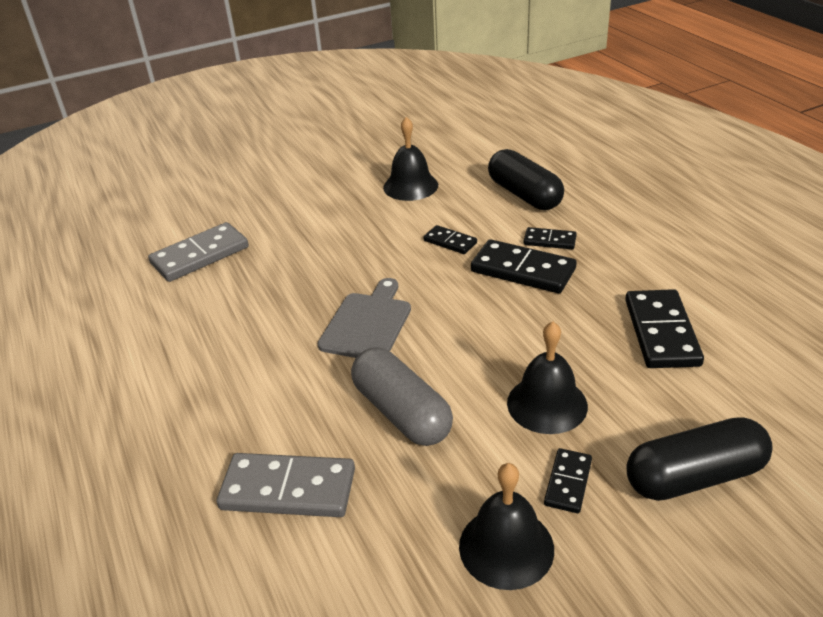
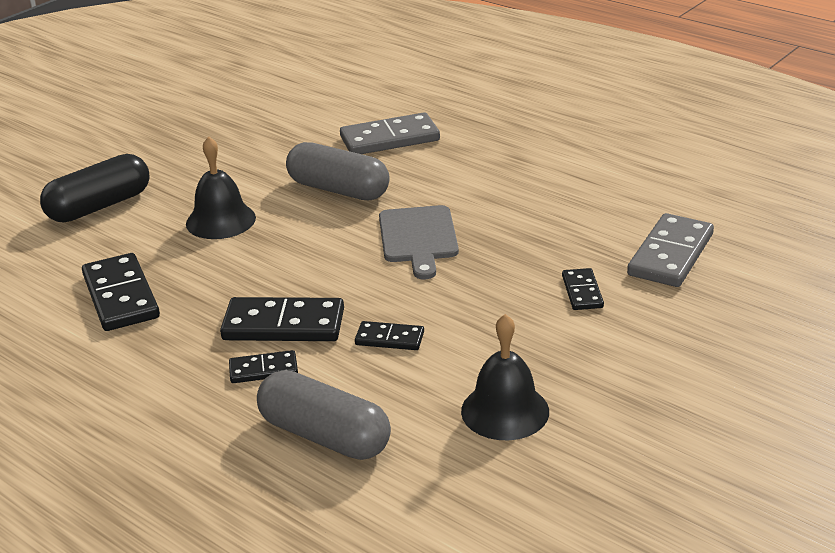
camera: 155 degrees right, 5 degrees down
(506, 547) = (227, 150): black bell -> none
(524, 195) = (324, 436): black capsule -> grey capsule
(568, 482) = (193, 184): black domino -> black domino (582, 292)

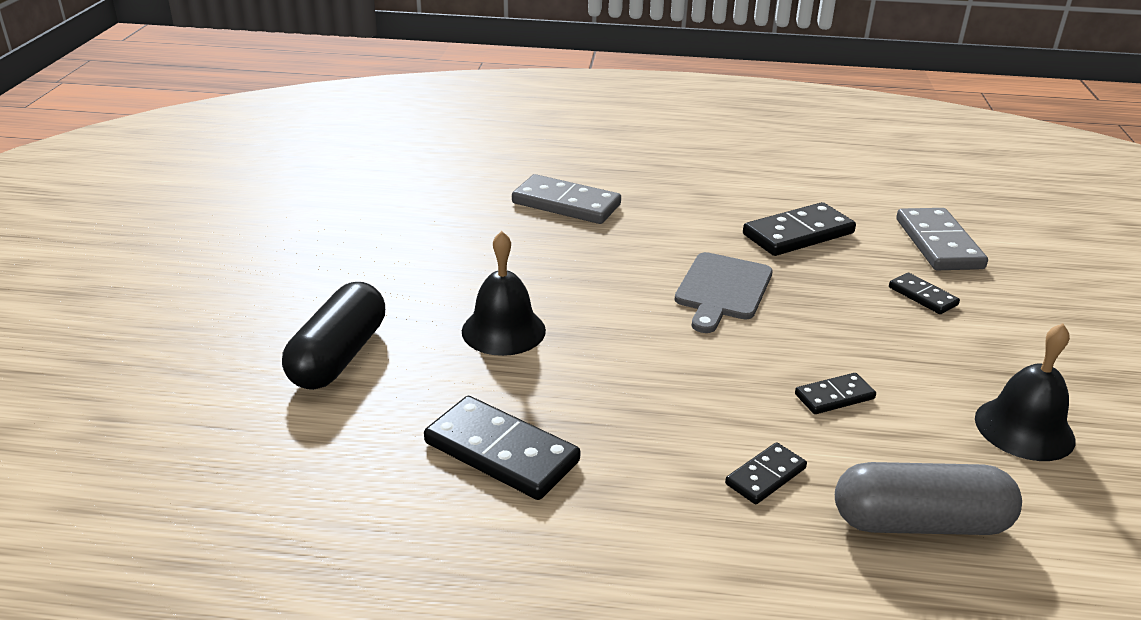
camera: 35 degrees left, 0 degrees up
(283, 325) = (718, 419): black domino -> black domino (798, 234)
(338, 189) = (583, 264): grey capsule -> none
(389, 139) = (566, 204): grey domino -> grey domino turned 75 degrees clockwise
(418, 238) = (722, 290): grey cutting board -> grey cutting board turned 60 degrees clockwise

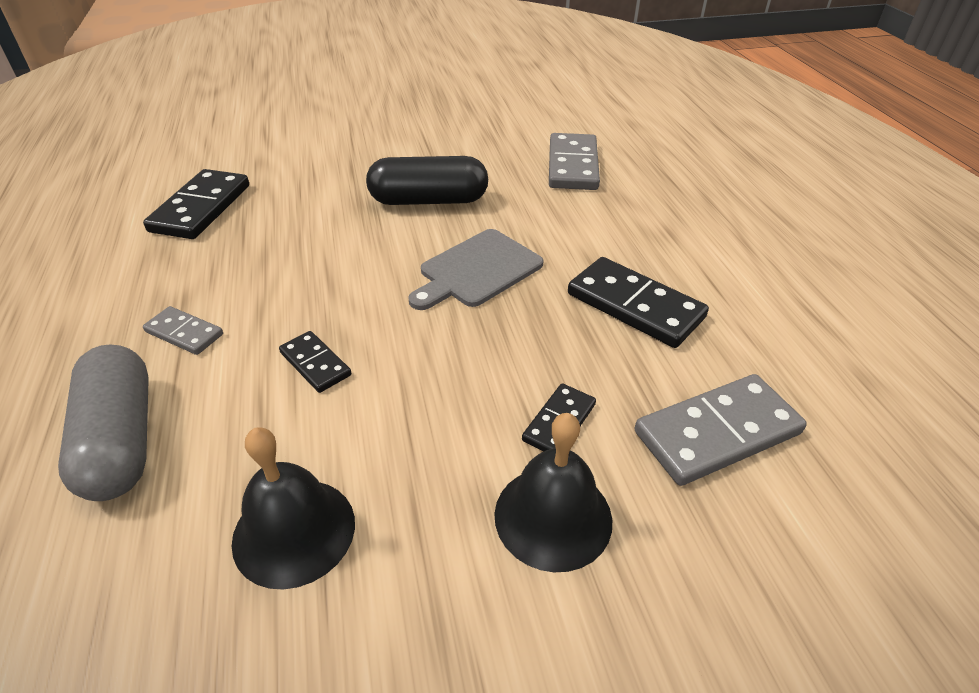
camera: 70 degrees right, 10 degrees up
(339, 356) = (295, 132): black capsule -> black capsule (429, 200)
(503, 330) = (352, 179): black bell -> black bell (553, 516)
(722, 290) = (477, 270): grey cutting board -> grey cutting board turned 45 degrees counterclockwise
(765, 476) = (184, 333): black domino -> grey domino

